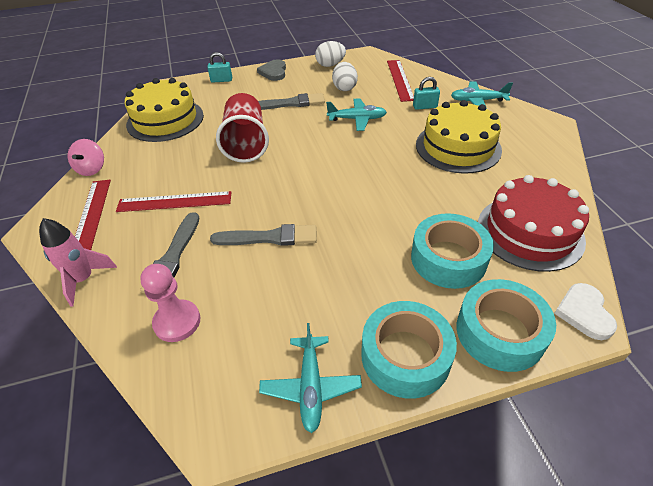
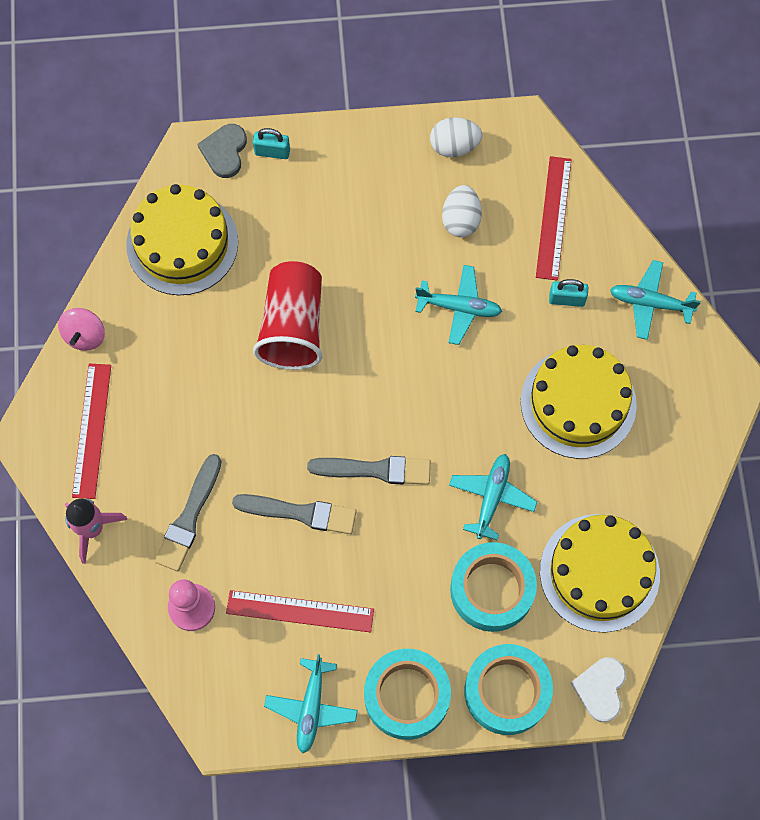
camera: 10 degrees right, 25 degrees up
(174, 201) = (192, 425): red ruler -> red ruler (300, 611)
(273, 72) = (358, 147): grey heart -> grey heart (224, 151)
(290, 103) = (370, 244): grey brush -> grey brush (375, 470)
(421, 203) = (492, 497): none -> turquoise plane
(530, 232) = (599, 572): red cake -> yellow cake

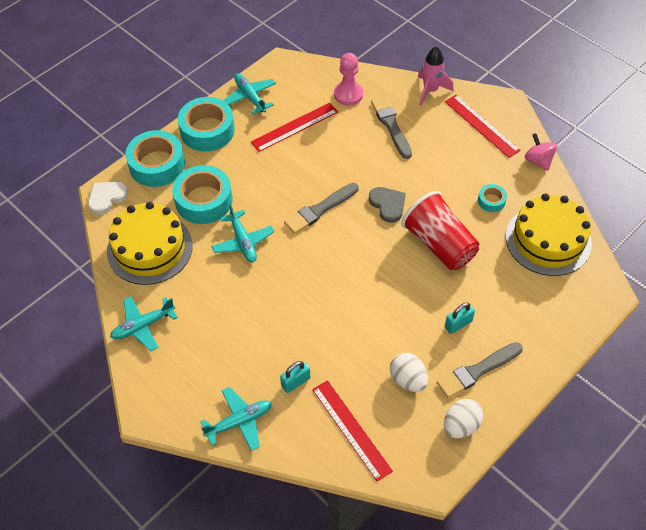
camera: 140 degrees right, 15 degrees down
(187, 330) = (491, 201): none -> turquoise tape
(224, 151) = (589, 307): grey heart -> grey heart (388, 205)
(272, 152) = (563, 329): turquoise padlock -> turquoise padlock (458, 324)
(300, 513) = (338, 164): grey brush -> grey brush (477, 371)
(459, 307) = (357, 326): turquoise plane -> turquoise plane (143, 326)
(578, 403) = (235, 326): yellow cake -> none
(600, 689) = (106, 198): white heart -> white heart turned 105 degrees counterclockwise

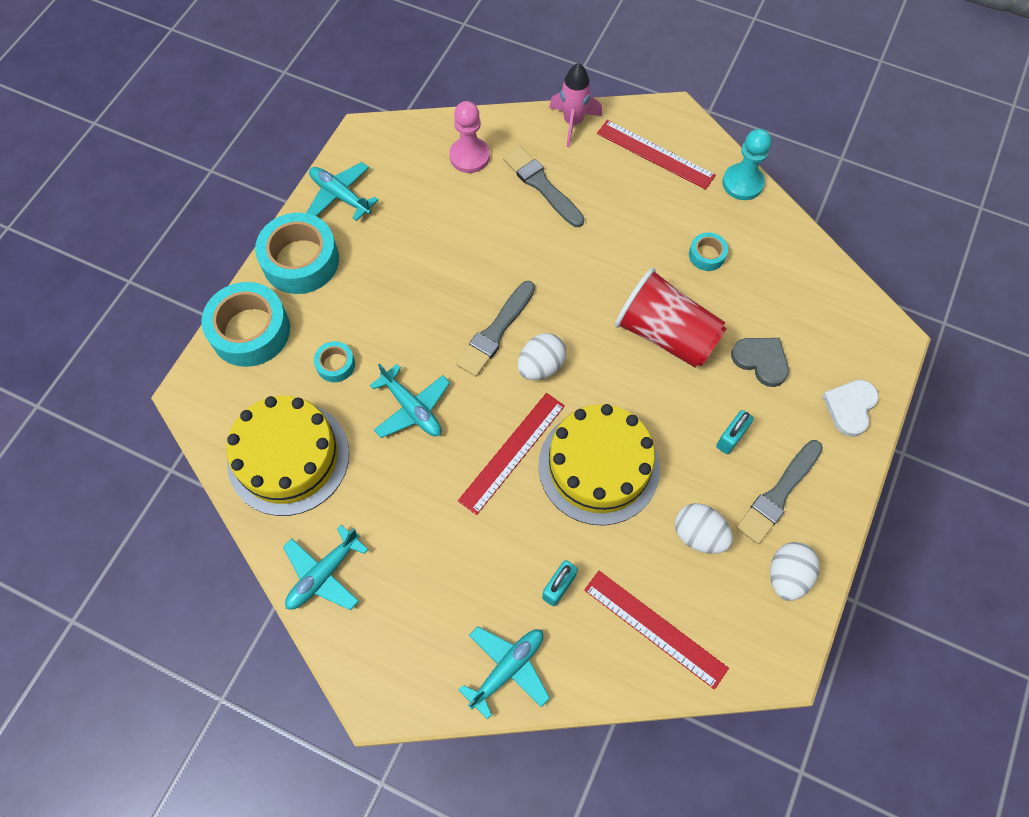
camera: 20 degrees left, 10 degrees up
(106, 198) = (198, 401): white heart -> white heart (850, 407)
(204, 200) = (335, 364): turquoise tape -> turquoise tape, size x0.48
(295, 127) = (417, 223): red ruler -> red ruler (512, 452)
(342, 240) = (541, 366): none -> white egg
(388, 205) = (580, 299): grey heart -> grey heart (761, 361)
(538, 160) = (742, 183): pink spinning top -> turquoise pawn
(548, 240) = (795, 288): yellow cake -> yellow cake (599, 466)

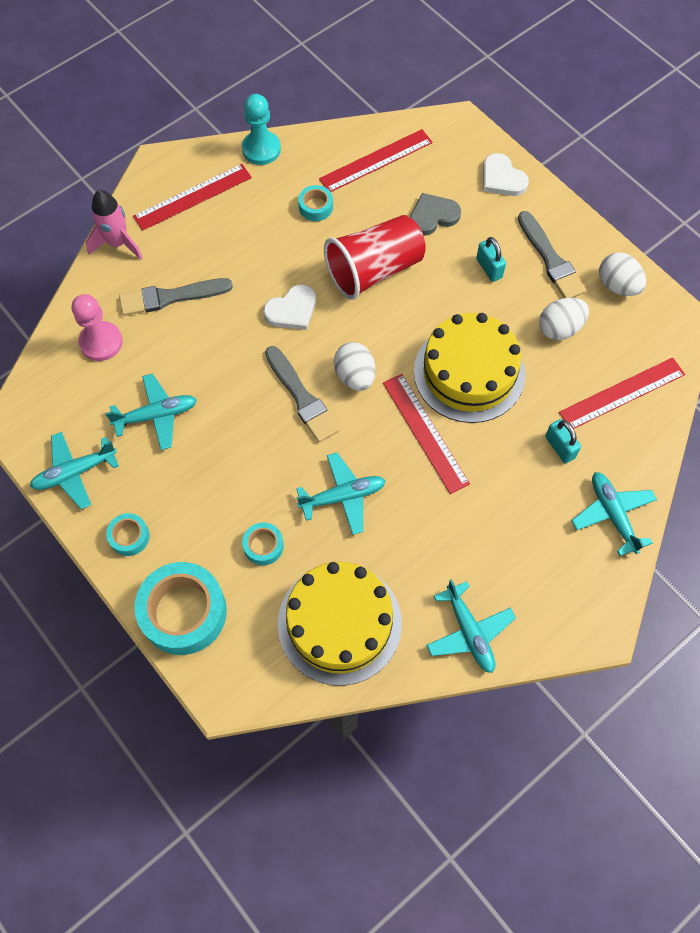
camera: 65 degrees left, 0 degrees up
(300, 260) = (129, 537): turquoise tape -> turquoise tape, size x0.48
(421, 228) = (156, 415): none -> turquoise plane
(582, 284) = (292, 310): none -> white heart
(794, 283) = (376, 161): none -> red ruler

